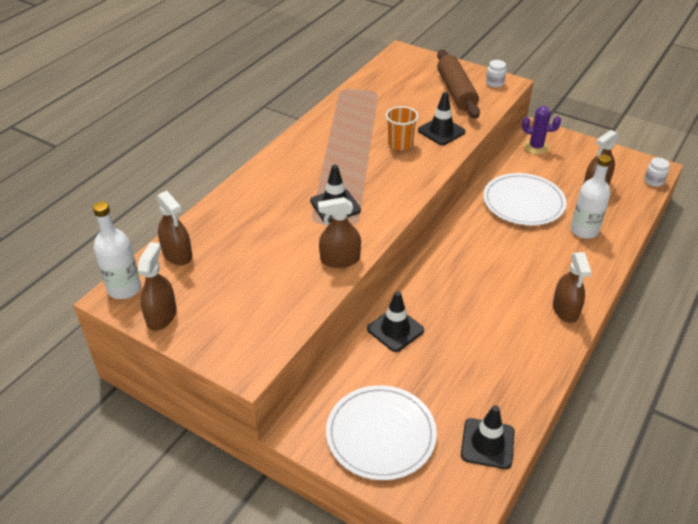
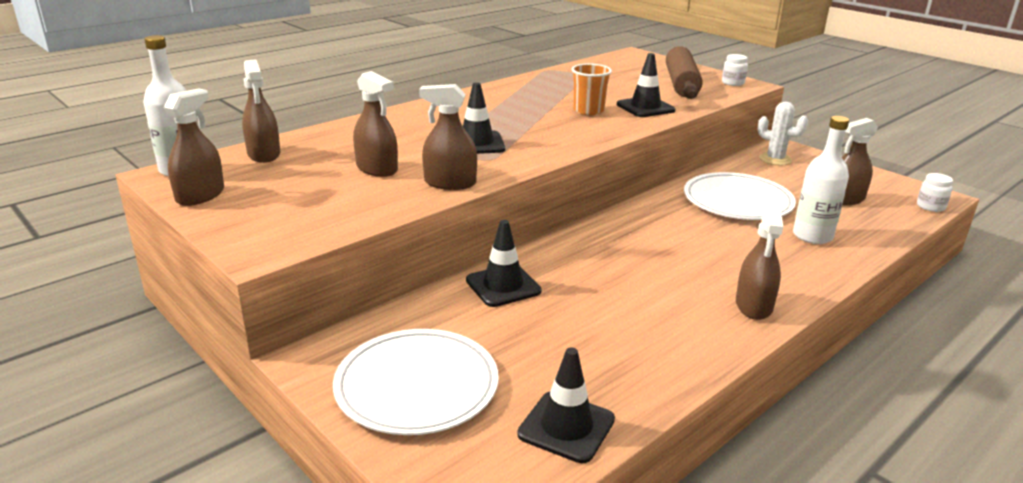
camera: 15 degrees right, 15 degrees down
(276, 254) = (377, 169): none -> brown spray bottle
(536, 147) = (775, 159): purple cactus -> white cactus

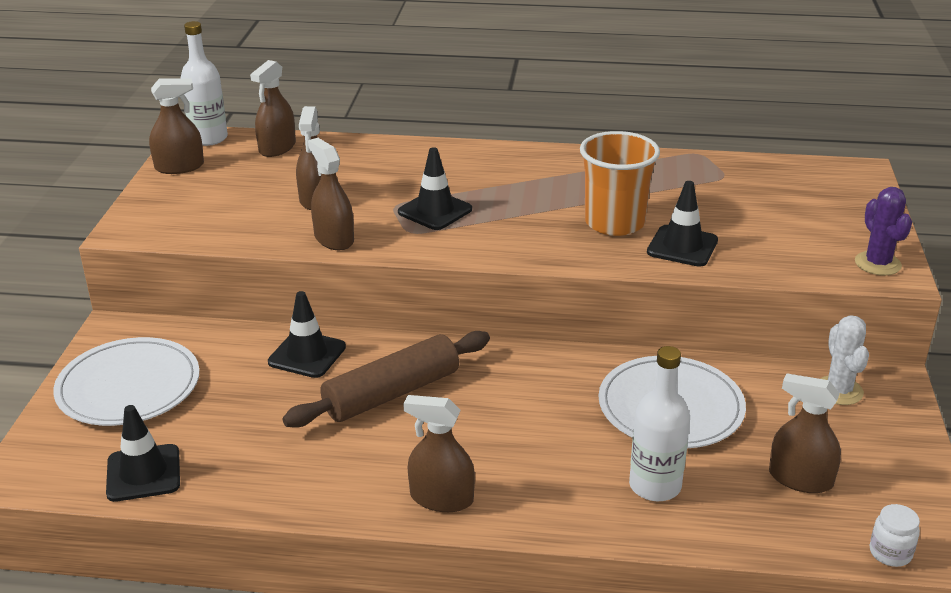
camera: 50 degrees right, 5 degrees up
(588, 111) = (614, 223): orange cup -> orange cup, size x1.53
(681, 84) = (806, 236): brown rolling pin -> brown rolling pin (392, 393)
(733, 83) = (877, 264): white jar -> purple cactus
(754, 305) = (441, 498): brown spray bottle -> brown spray bottle turned 45 degrees clockwise

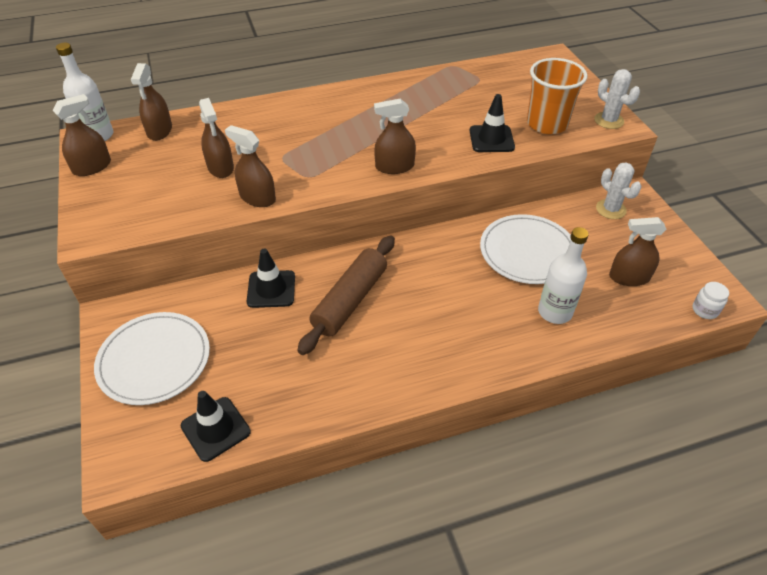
camera: 25 degrees left, 15 degrees up
(435, 211) = (313, 154): black traffic cone -> none
(441, 498) = (435, 369): brown spray bottle -> brown spray bottle (394, 167)
(614, 223) = (438, 132): orange cup -> orange cup (547, 124)
(877, 264) = (609, 120): purple cactus -> white cactus

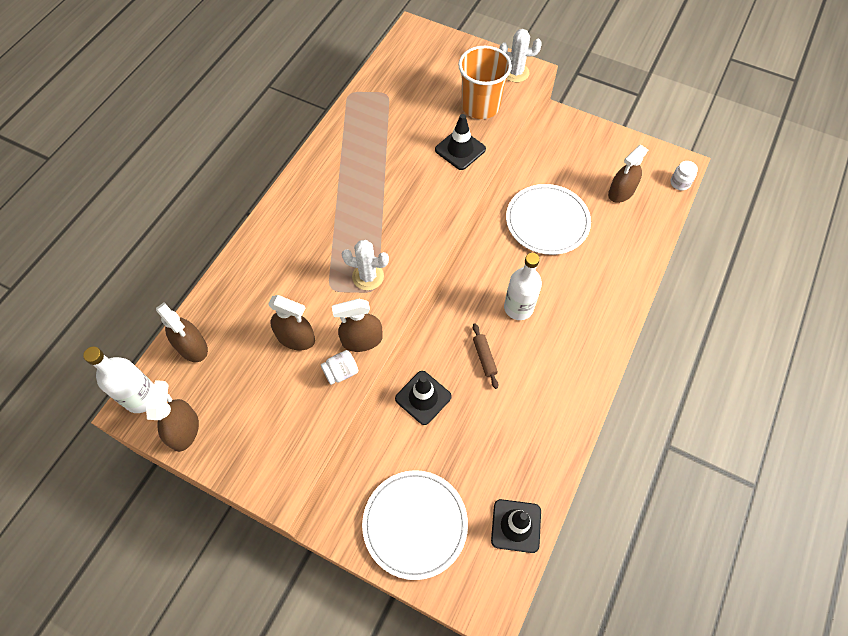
camera: 45 degrees left, 15 degrees up
(218, 205) = (341, 372): none -> white jar
(350, 300) = (484, 357): brown rolling pin -> brown rolling pin, size x0.46
(394, 167) = (424, 229): brown spray bottle -> none
(555, 312) = (608, 255): white bottle -> white bottle (518, 308)
(610, 209) = (559, 144): white cactus -> white cactus (368, 276)

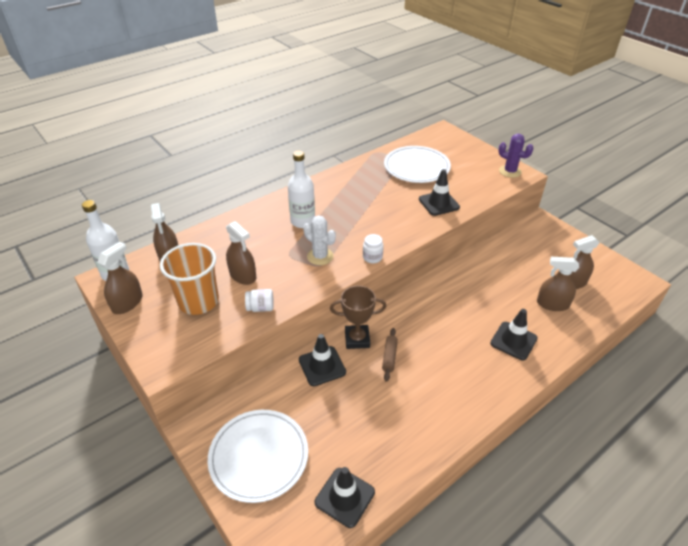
camera: 25 degrees right, 20 degrees down
(362, 340) = (290, 293): brown spray bottle -> brown spray bottle (552, 304)
(442, 350) = (357, 339): none -> brown trophy
(480, 106) = (470, 183): orange cup -> orange cup (198, 301)
(516, 73) = (510, 171): white cactus -> purple cactus
(518, 308) = (438, 332): white bottle -> white bottle (302, 221)
(547, 221) = (495, 282): white plate -> white plate (416, 167)
(593, 287) = (513, 341): none -> black traffic cone
(679, 183) = (632, 293): white jar -> white jar (372, 257)

